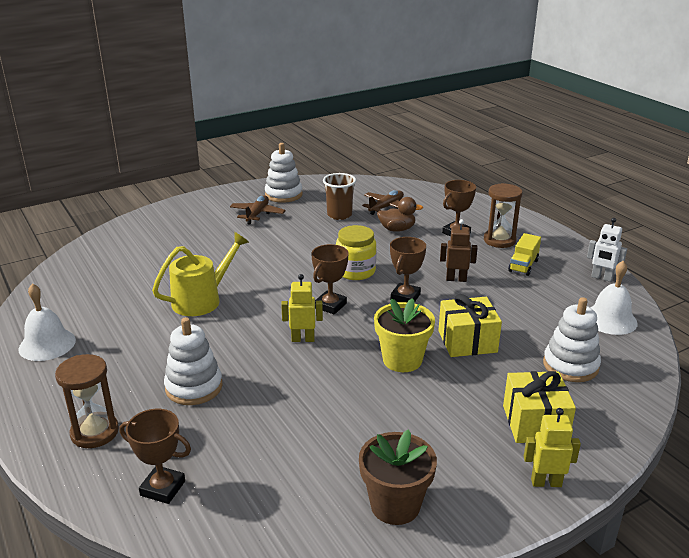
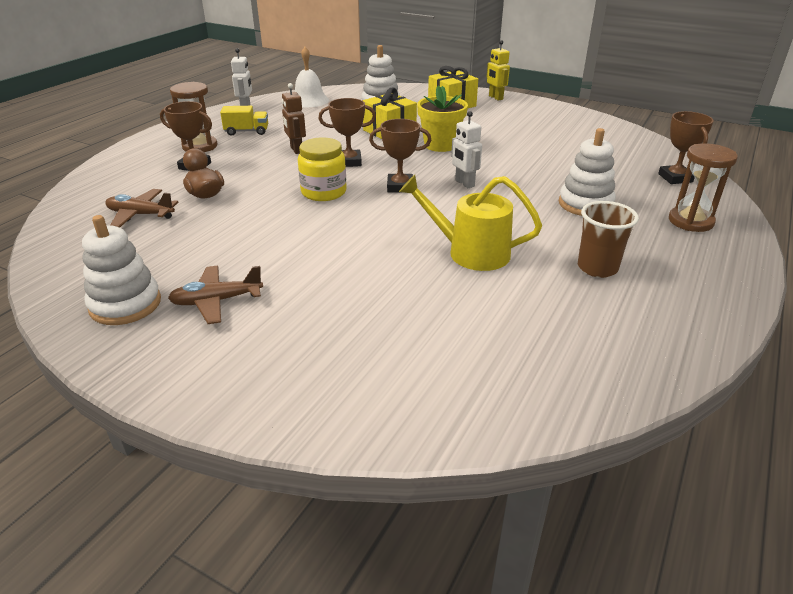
camera: 120 degrees left, 5 degrees up
(47, 344) = (668, 310): white bell -> none
(303, 339) = (464, 183): yellow robot -> white robot
(339, 215) = (182, 238): brown cup -> brown cup (597, 268)
(395, 505) = (568, 121): brown flower pot -> none

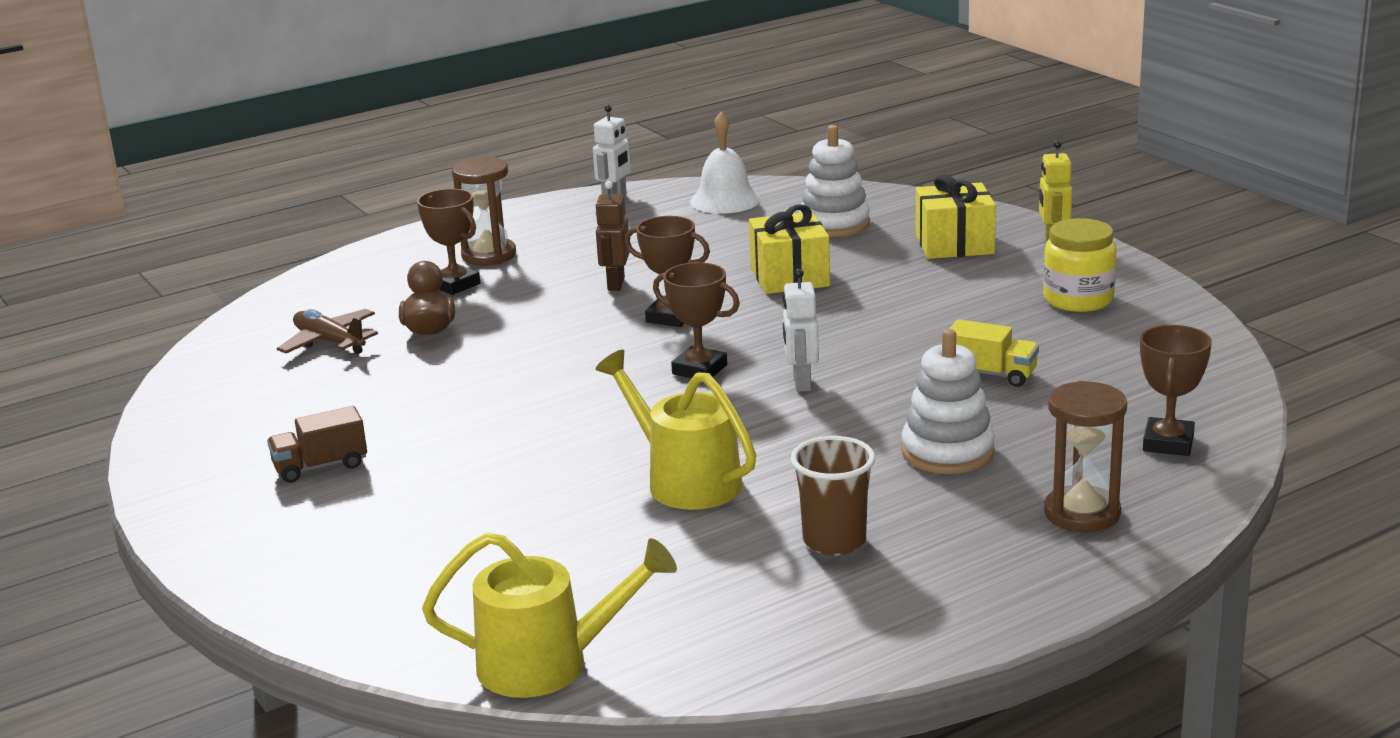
camera: 30 degrees right, 10 degrees down
(125, 304) = (225, 447): white stacking toy -> none
(216, 301) = (320, 466): brown plane -> brown truck
(247, 131) = (575, 242): yellow truck -> yellow truck (991, 374)
(323, 192) = (585, 356): yellow jar -> yellow jar (1078, 299)
(440, 145) = (843, 314): yellow flower pot -> none
(539, 406) = (547, 664): none -> yellow watering can

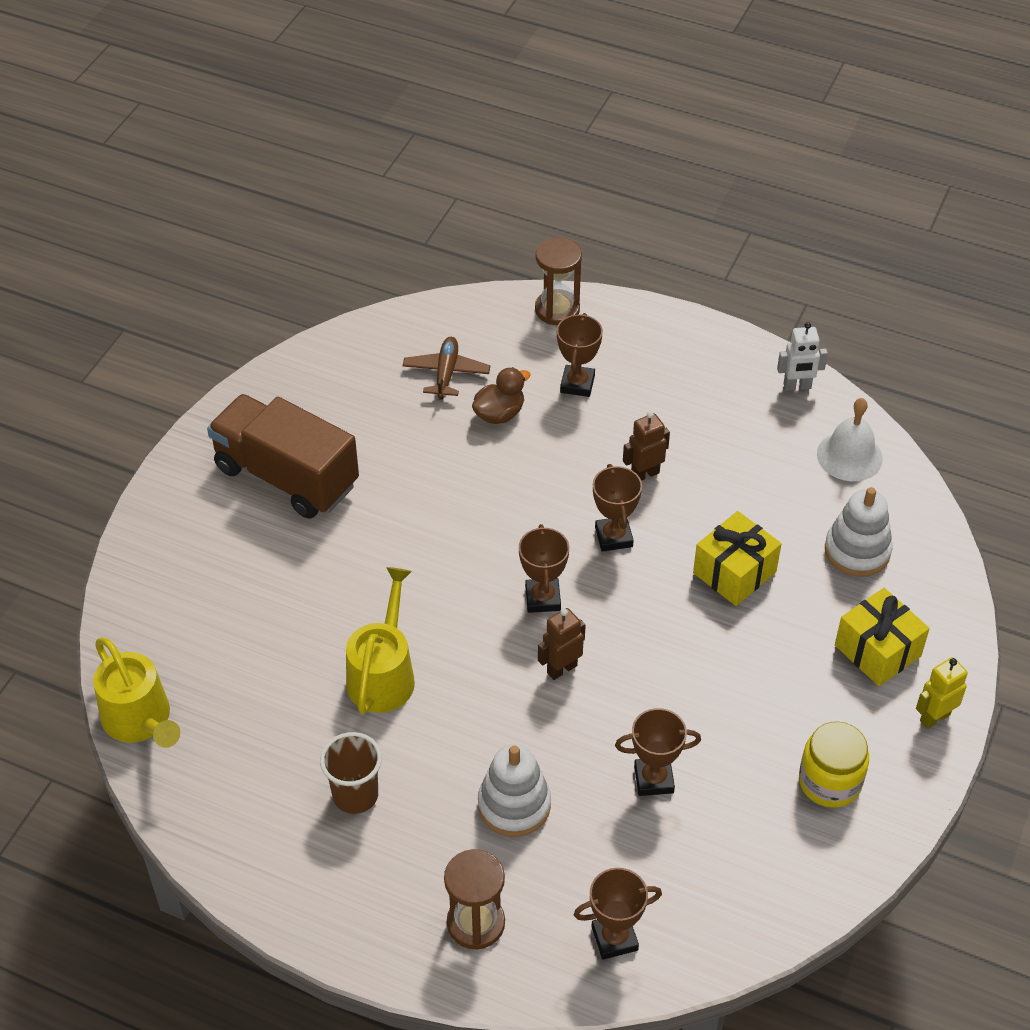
camera: 55 degrees right, 25 degrees up
(320, 466) = (286, 476): brown truck -> brown truck, size x2.25
(489, 255) = (639, 373): brown hourglass -> brown hourglass (557, 309)
(801, 383) = (561, 669): white robot -> brown robot
(991, 374) = (653, 779): yellow truck -> brown trophy

